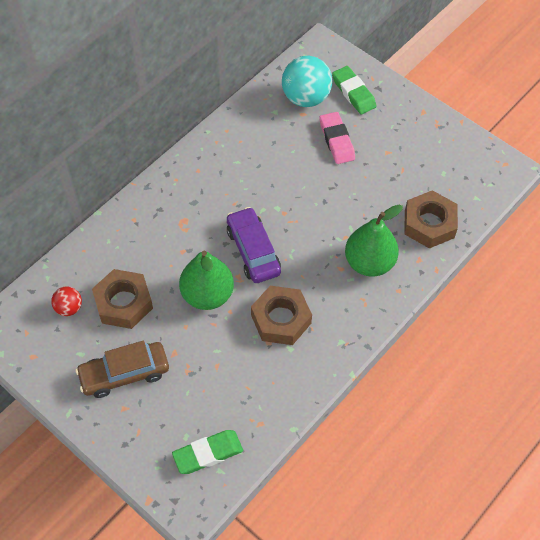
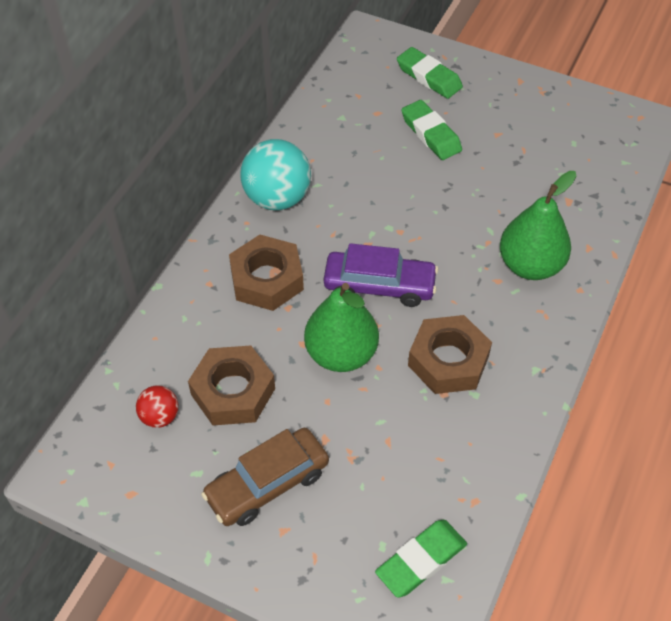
camera: 15 degrees left, 5 degrees down
(253, 251) = (379, 285): purple car -> purple car turned 135 degrees clockwise
(306, 98) = (373, 94): turquoise ball -> turquoise ball (277, 198)
(336, 140) = (430, 134): pink eraser -> green eraser
(429, 224) = (582, 203): brown nut -> brown nut (267, 279)

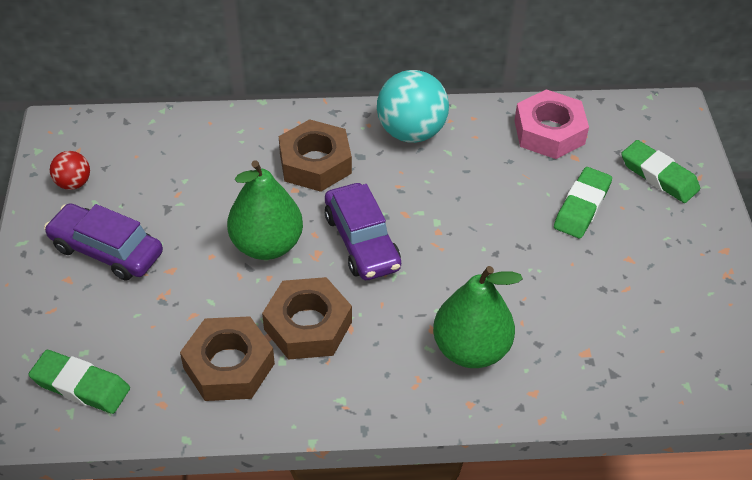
camera: 60 degrees right, 5 degrees down
(160, 416) = (136, 158): red ball -> red ball (73, 183)
(233, 391) = (185, 191): brown nut -> brown nut (229, 366)
(267, 484) = (106, 250): brown car -> purple car
(340, 114) = (549, 132): none -> pink nut
(429, 77) = (658, 176): green eraser -> green eraser turned 60 degrees counterclockwise

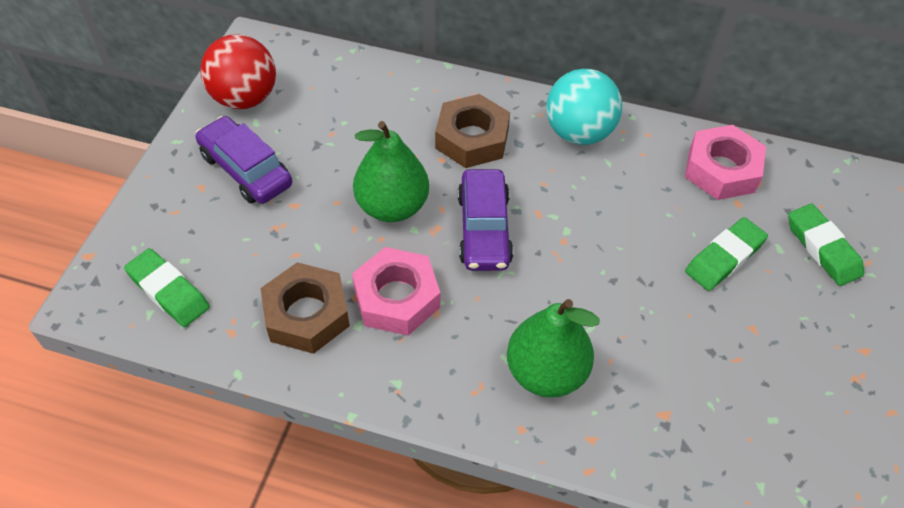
camera: 20 degrees right, 5 degrees up
(73, 183) = (245, 98): red ball -> red ball, size x1.93
(308, 325) = (397, 298): brown nut -> pink nut

